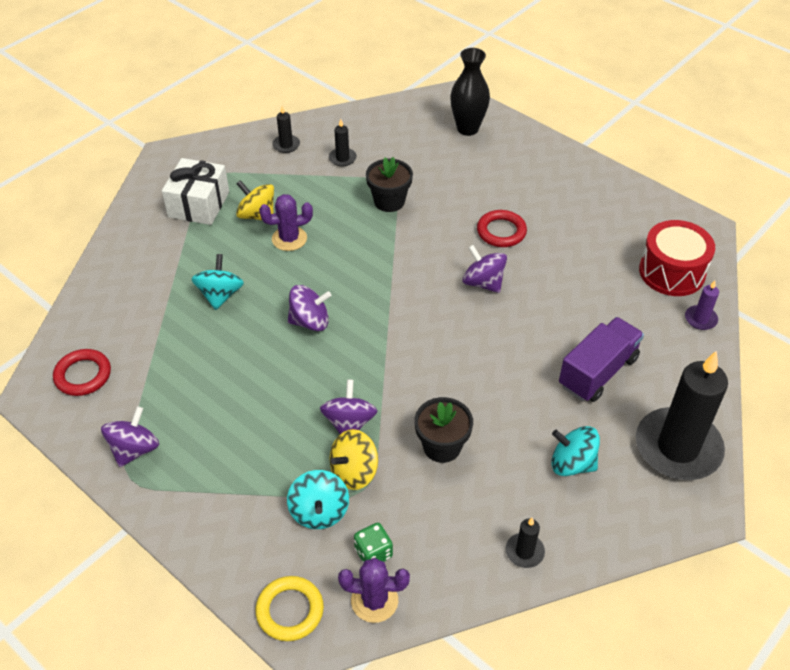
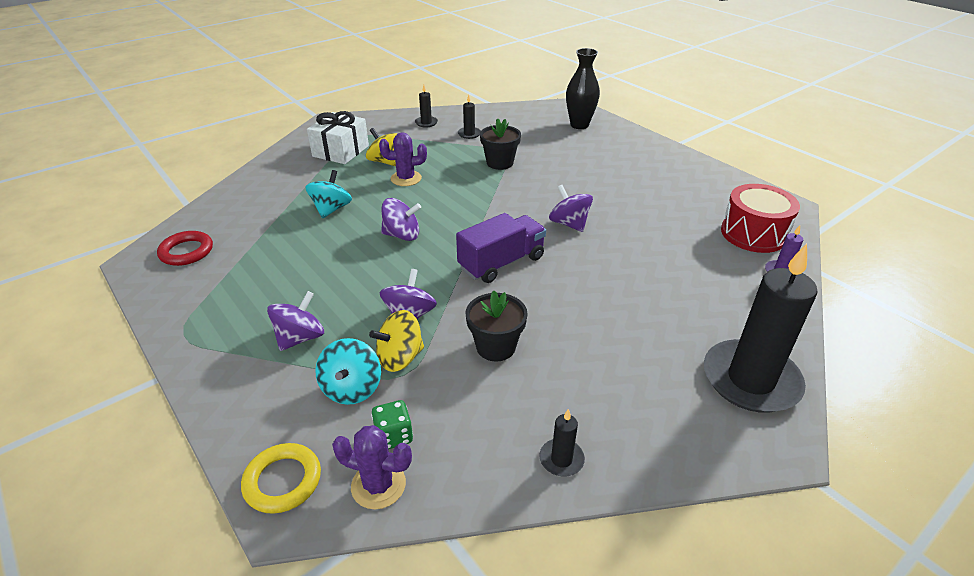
camera: 10 degrees right, 10 degrees down
(134, 449) = (200, 312): purple spinning top -> purple spinning top (300, 338)
(501, 232) = (594, 191): red ring -> none
(572, 464) = (630, 380): turquoise spinning top -> none
(598, 372) = (670, 303): purple truck -> purple truck (501, 263)

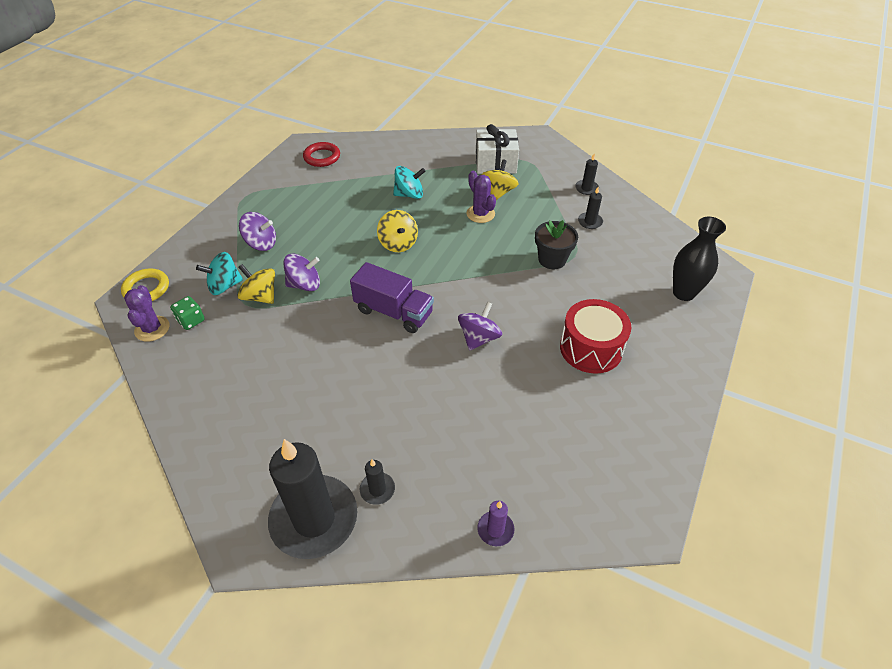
camera: 65 degrees right, 10 degrees up
(402, 235) = (398, 243): purple spinning top -> yellow spinning top
(496, 347) = (290, 341): black flower pot -> none
(561, 459) = (193, 410): black candle -> black candle (377, 489)
(753, 234) = (558, 494): red drum -> red drum (591, 348)

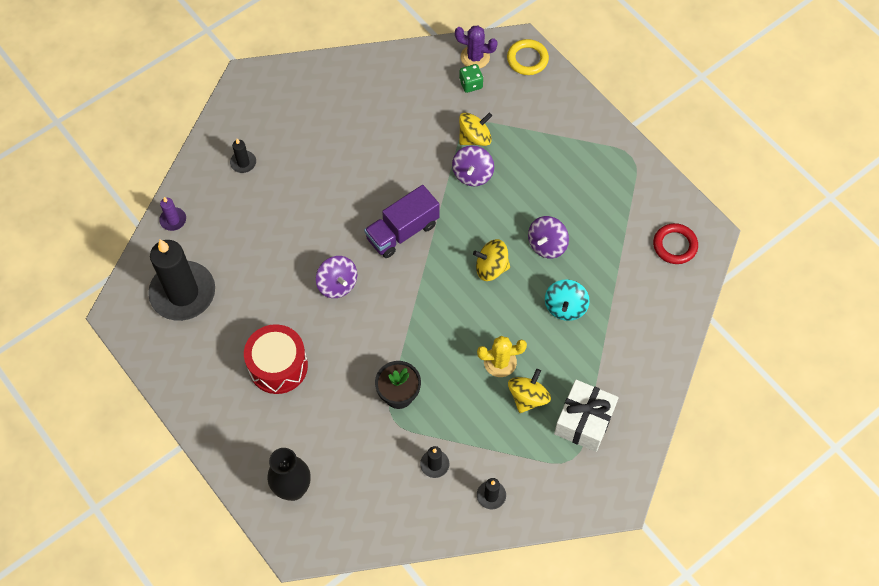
camera: 115 degrees right, 15 degrees up
(224, 286) = (502, 115): turquoise spinning top -> none
(261, 244) = (547, 154): purple spinning top -> purple spinning top (547, 245)
(314, 519) = (244, 121): black candle -> black candle (183, 293)
(480, 214) = (500, 362): purple cactus -> yellow cactus
(498, 192) = (528, 397): yellow spinning top -> yellow spinning top turned 105 degrees counterclockwise

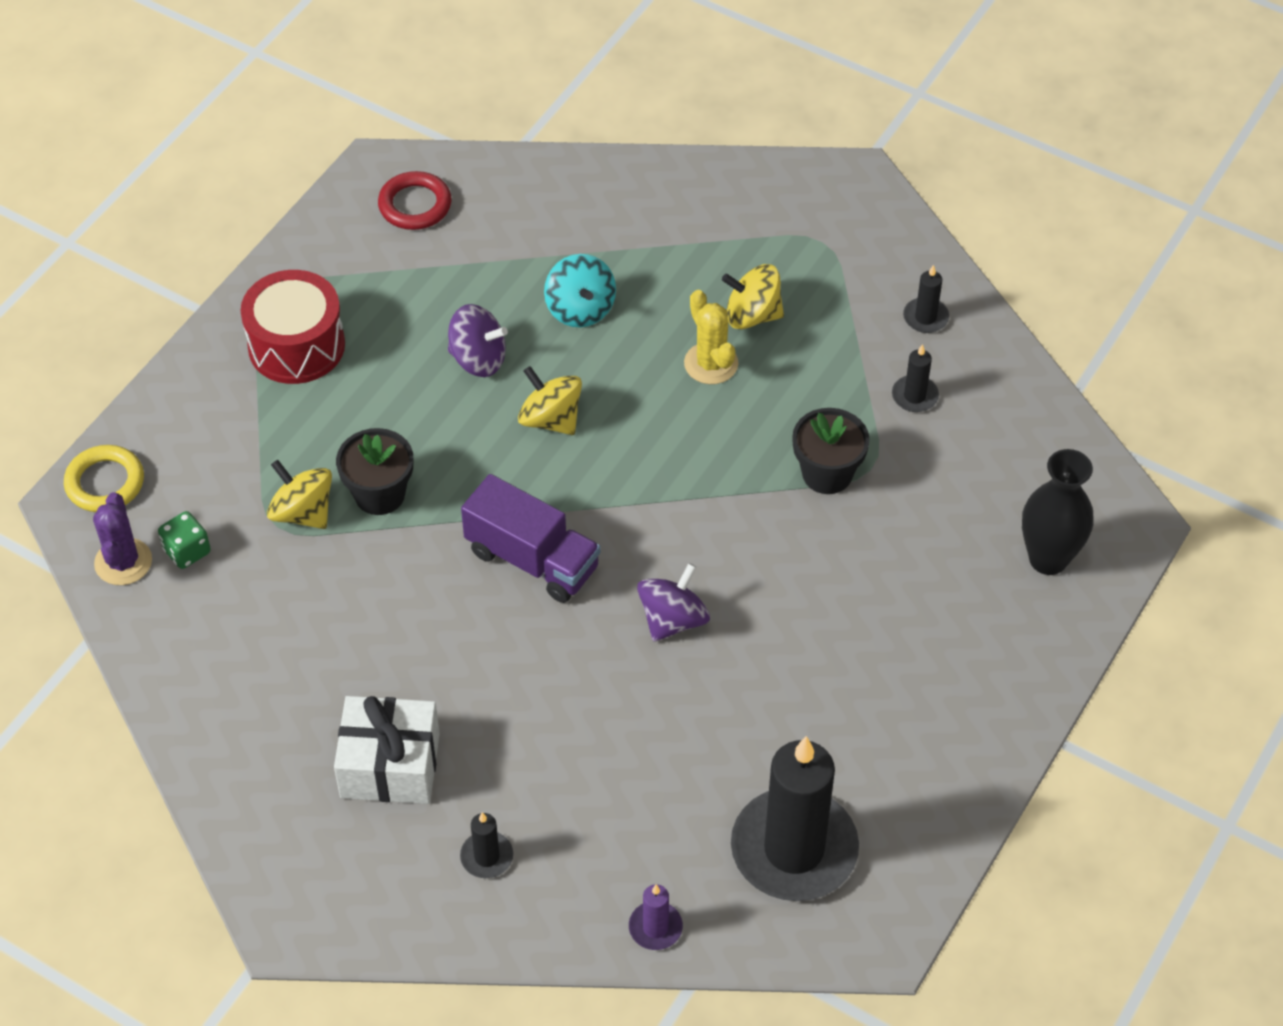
camera: 110 degrees left, 10 degrees down
(278, 366) = (859, 652): red drum -> red drum (296, 345)
(472, 174) = (379, 494): purple spinning top -> black flower pot
(491, 268) = (551, 419): yellow spinning top -> yellow spinning top turned 150 degrees clockwise
(565, 307) = (580, 309): turquoise spinning top -> turquoise spinning top turned 75 degrees clockwise
(584, 421) = (757, 242): white gift -> white gift (390, 765)

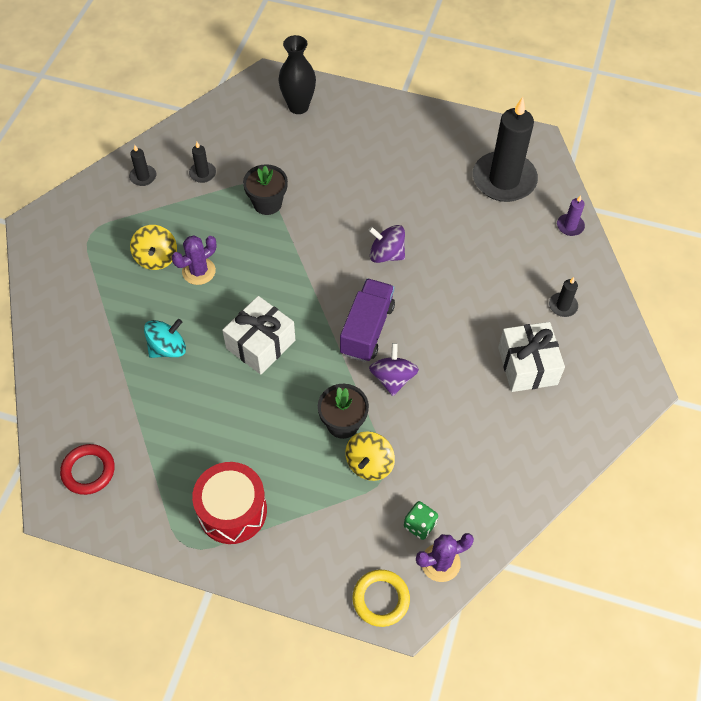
camera: 105 degrees left, 5 degrees up
(478, 359) = (221, 396): purple spinning top -> purple spinning top (392, 378)
(551, 419) = (260, 344): yellow spinning top -> white gift
(711, 363) = (199, 271): yellow cactus -> purple cactus

